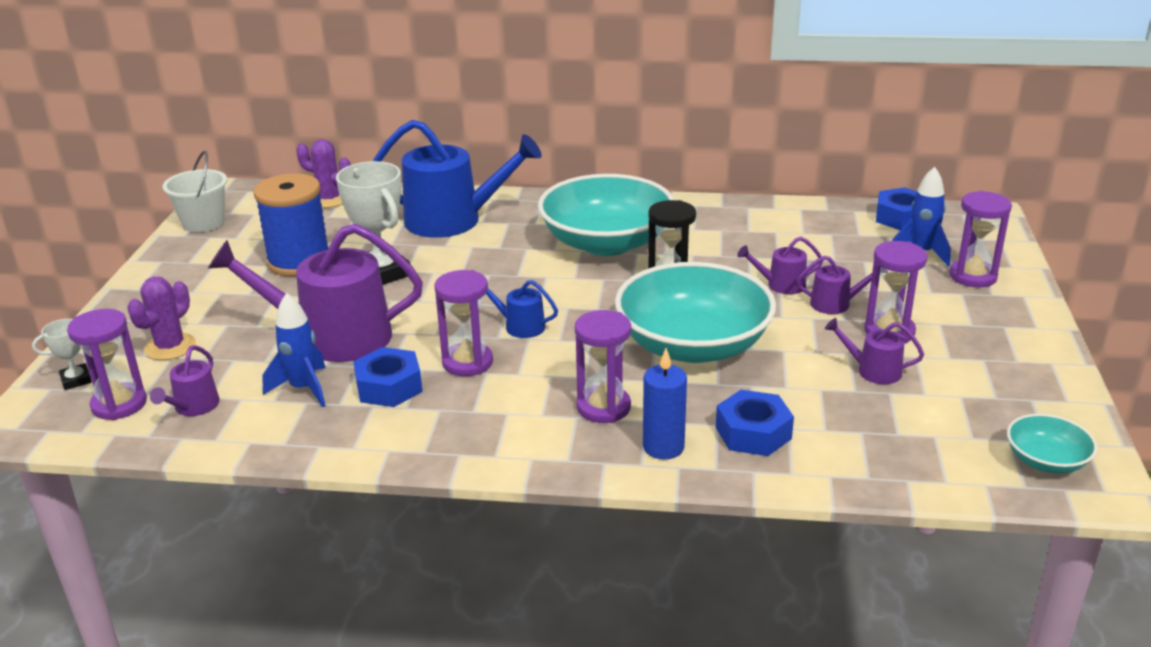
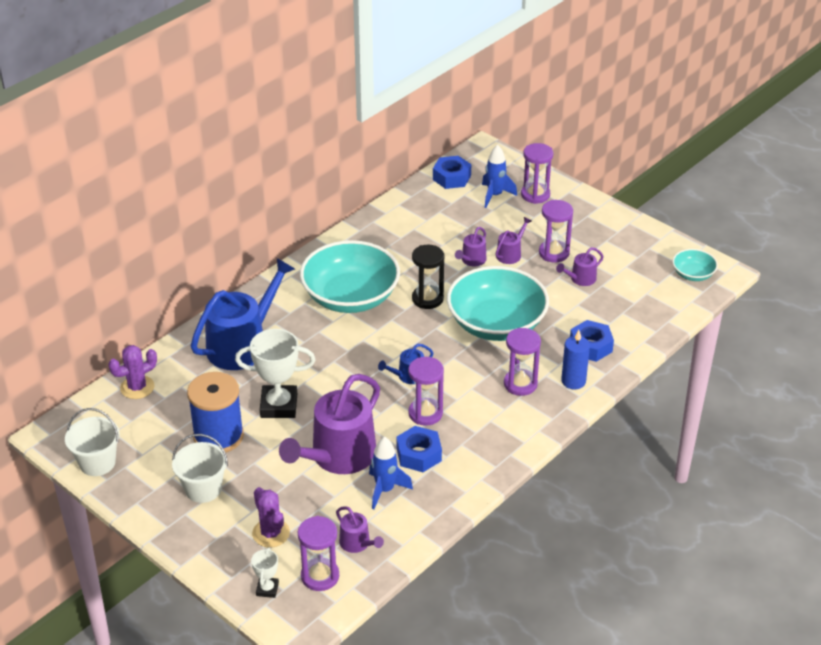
camera: 55 degrees left, 10 degrees up
(210, 285) = (203, 489): none -> white bucket

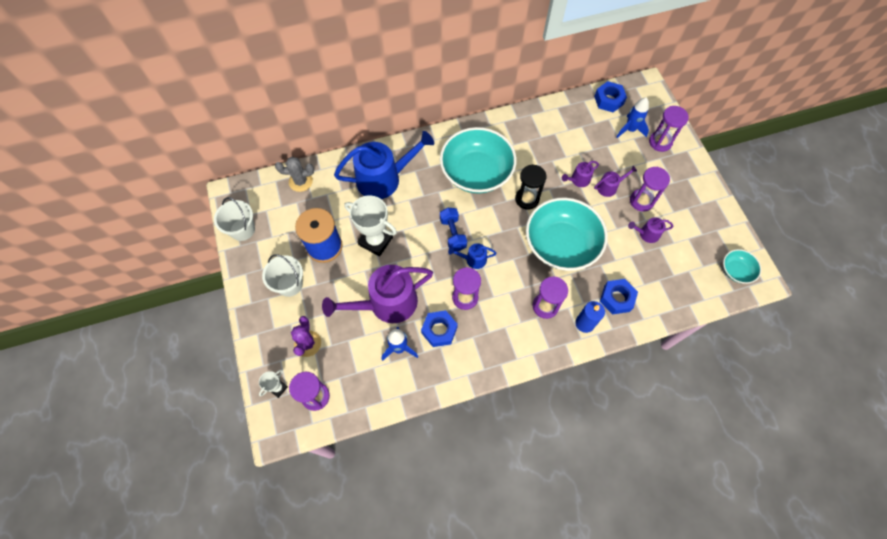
camera: 30 degrees right, 25 degrees up
(137, 387) = (300, 181): purple cactus -> grey cactus
(357, 543) = (354, 383): purple watering can -> none
(366, 363) = (453, 234): none -> blue dumbbell

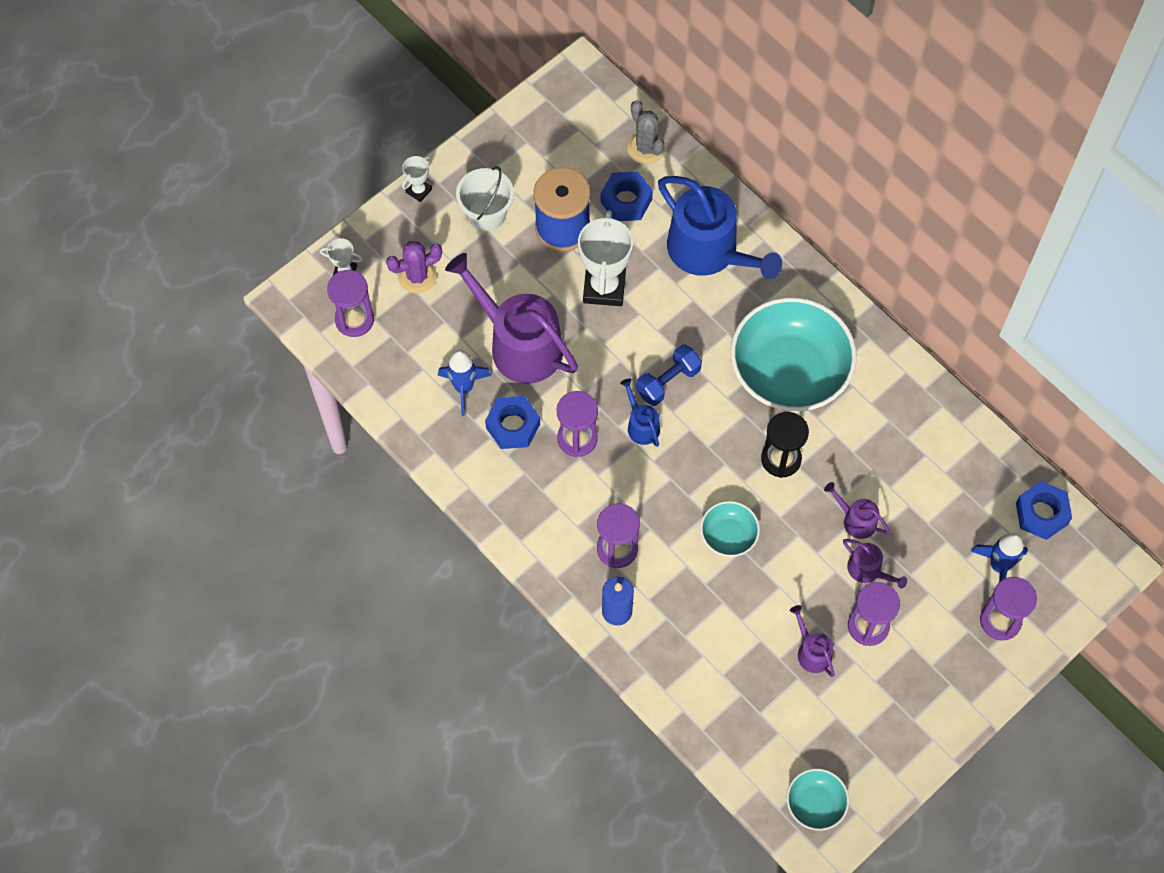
camera: 65 degrees right, 0 degrees up
(242, 229) = (535, 117): white bucket -> none
(249, 317) = (419, 190): none -> white trophy
(561, 244) = (728, 535): turquoise bowl -> turquoise bowl, size x0.46
(616, 298) = (678, 642): blue nut -> blue nut (626, 201)

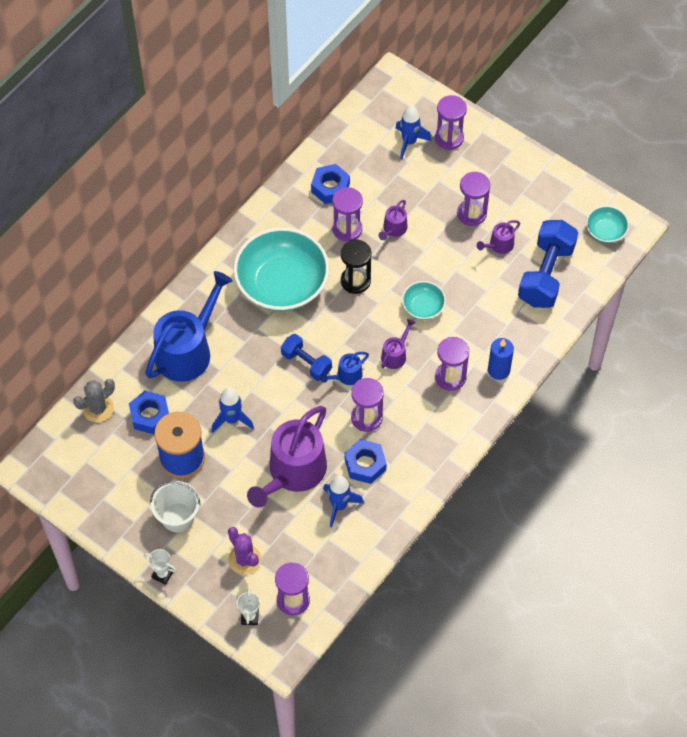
camera: 100 degrees left, 5 degrees down
(604, 287) = (232, 419): white trophy -> blue rocket
(755, 705) = (546, 274): none -> blue dumbbell
(863, 462) = (347, 229): none -> purple hourglass
(867, 570) = (430, 218): purple watering can -> purple watering can (395, 355)
(1041, 513) = (364, 120): blue nut -> blue nut (330, 187)

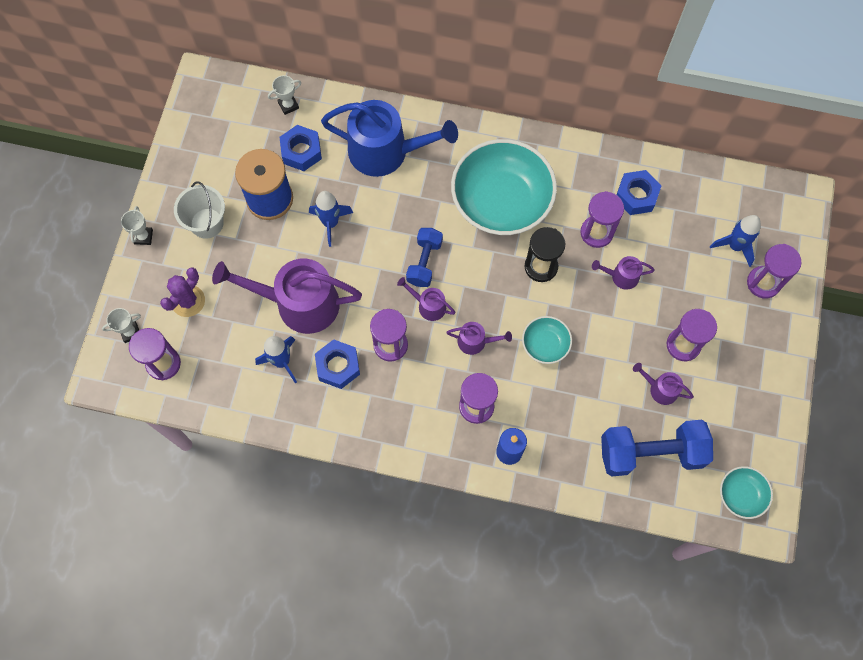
camera: 65 degrees right, 10 degrees up
(98, 408) = (288, 105): grey cactus -> white trophy
(346, 376) = (428, 306): blue watering can -> purple watering can

